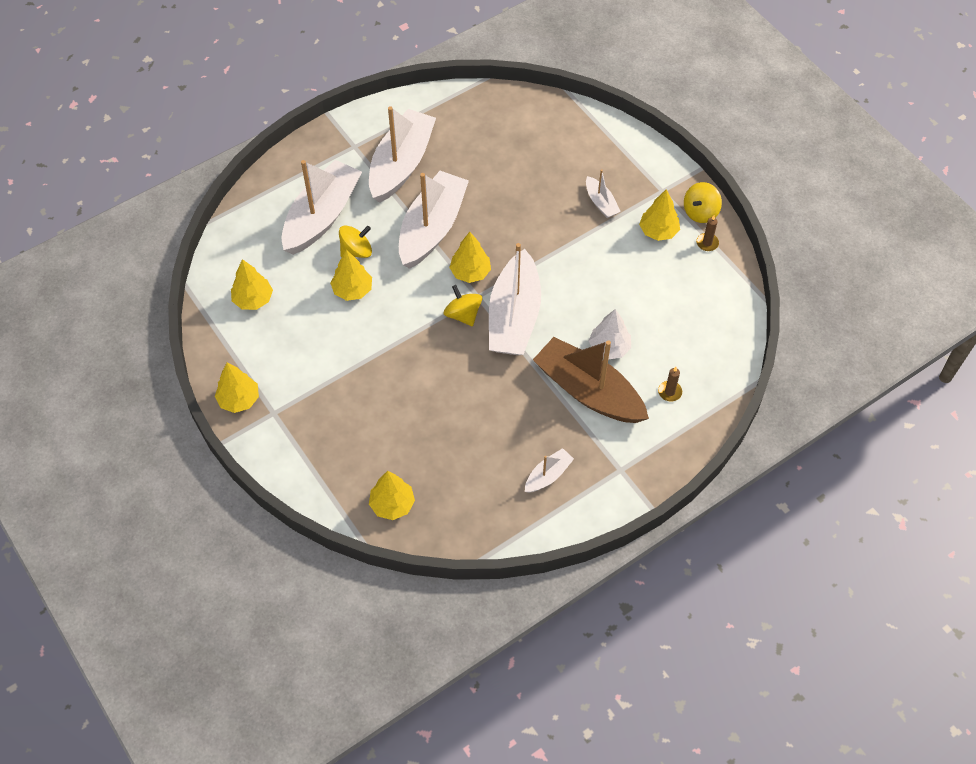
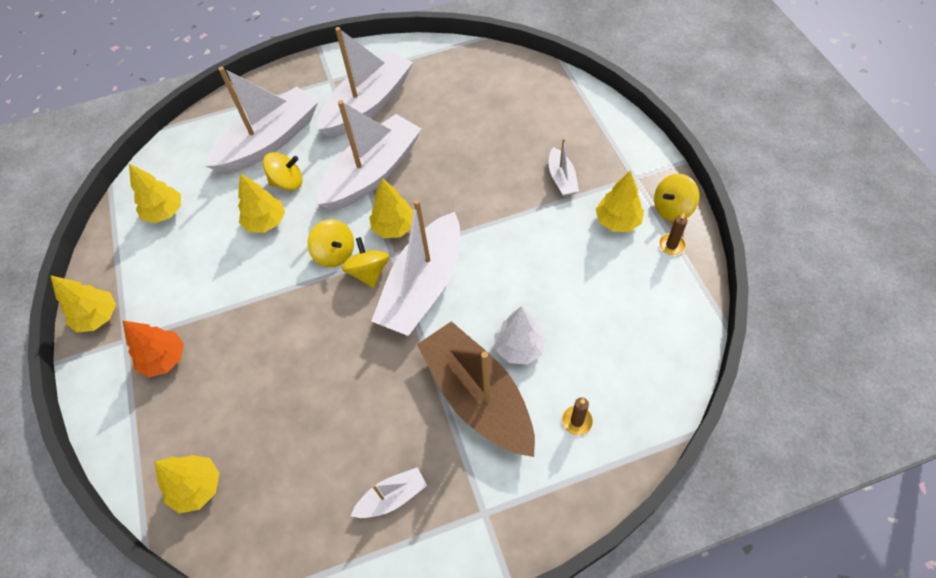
camera: 20 degrees right, 0 degrees up
(317, 419) = (164, 359): none -> orange tree
(427, 305) = (335, 253): none -> yellow spinning top

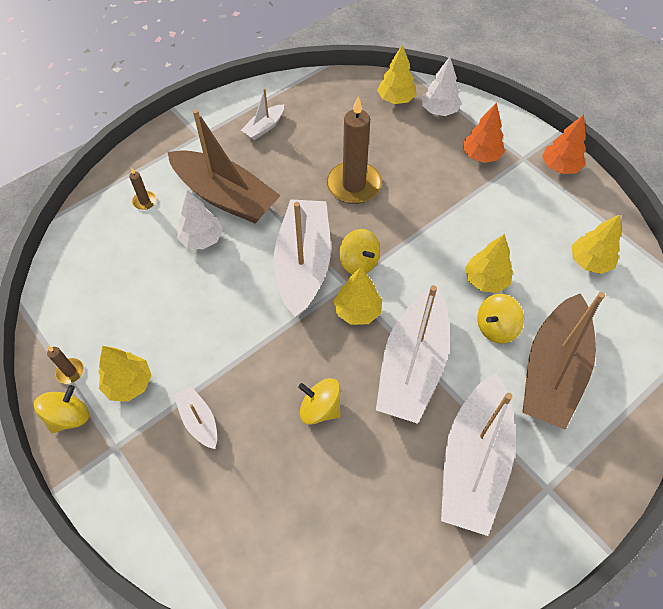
camera: 155 degrees right, 0 degrees up
(98, 317) = (559, 167): yellow tree -> orange tree
(159, 446) = (439, 111): none -> white tree
(270, 141) = (552, 371): white boat -> brown boat
(326, 365) = (354, 185): none -> brown candle
(335, 253) = (400, 270): yellow spinning top -> yellow spinning top (320, 408)

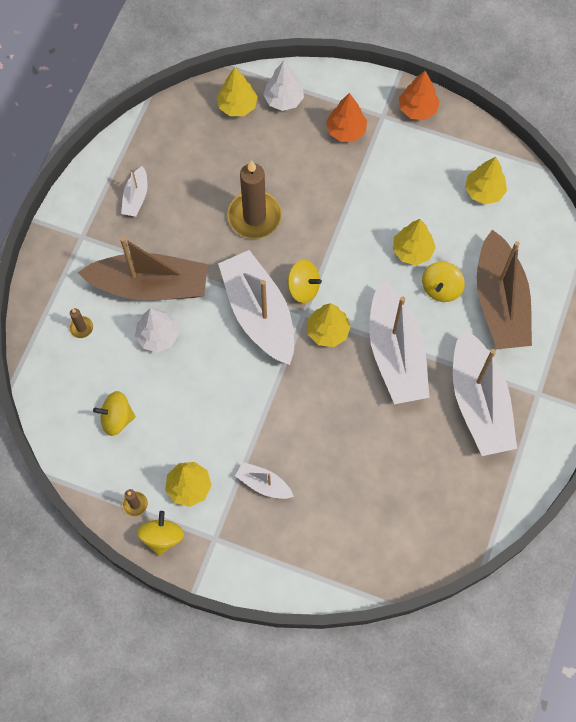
camera: 30 degrees left, 10 degrees up
(320, 408) = (347, 424): yellow spinning top -> yellow spinning top (117, 418)

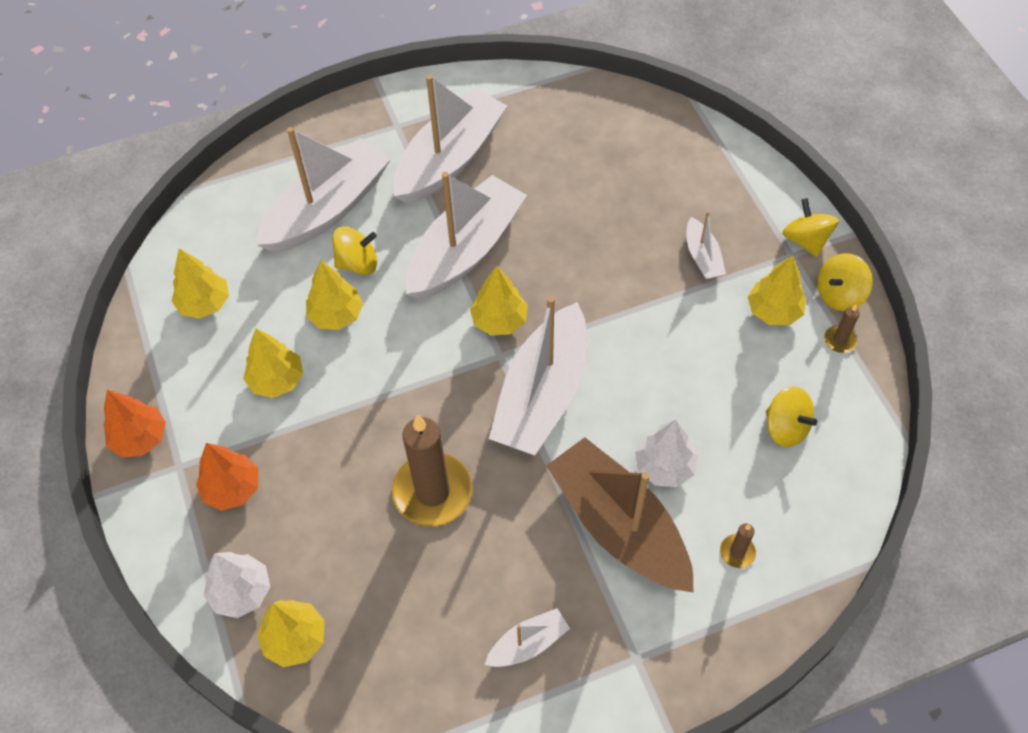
camera: 130 degrees left, 10 degrees down
(303, 288) = (473, 378): yellow spinning top -> yellow spinning top (806, 240)
(395, 193) = (276, 380): none -> yellow tree
(500, 302) = (328, 209): brown boat -> white boat

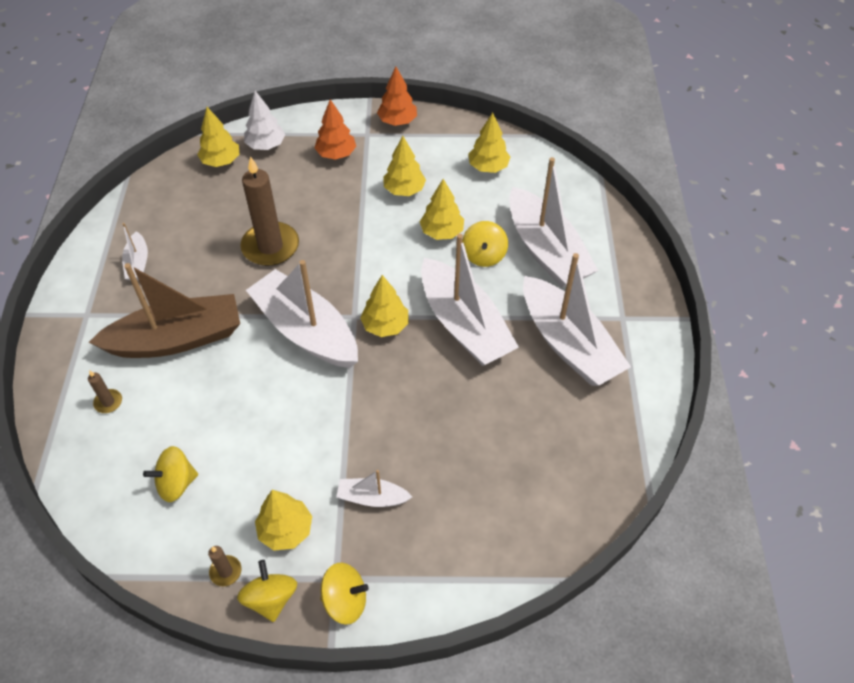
camera: 110 degrees right, 5 degrees down
(664, 467) = (200, 384): white tree -> none

